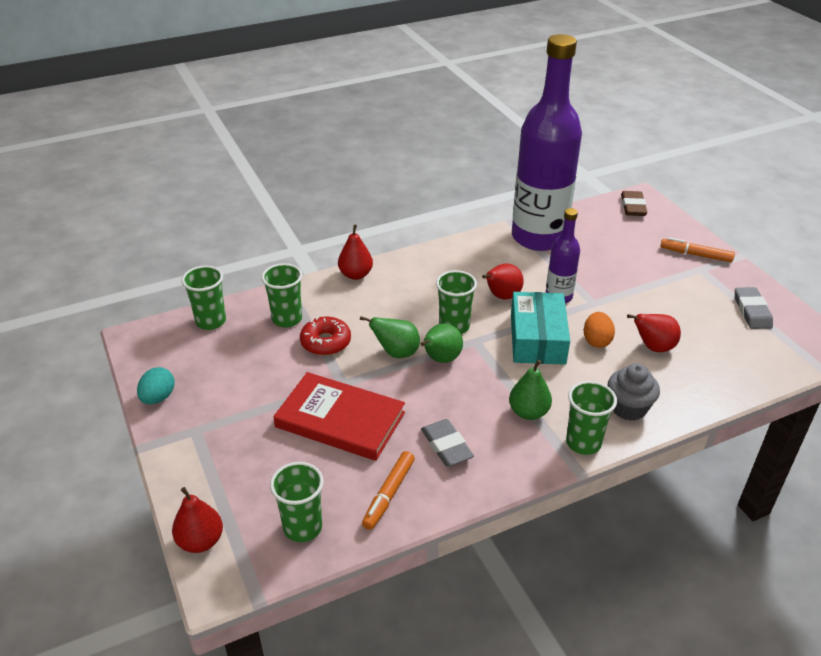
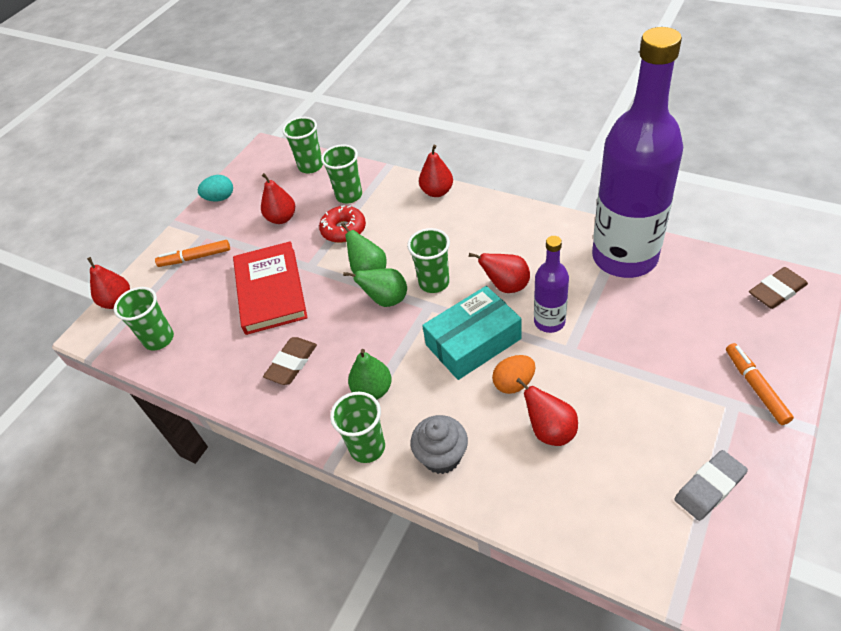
camera: 60 degrees right, 10 degrees up
(254, 370) = (282, 218): none -> red pear
(389, 494) = (219, 362): orange marker -> orange marker (195, 258)
(446, 446) = (292, 363): grey eraser -> brown eraser

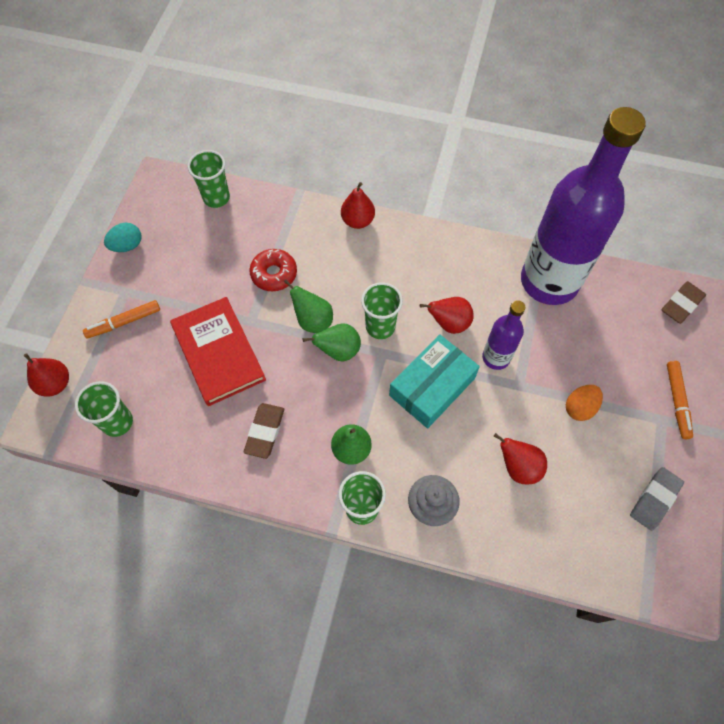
camera: 20 degrees left, 15 degrees up
(282, 218) = (204, 265): red pear -> none
(349, 195) = (268, 232): green cup -> none
(514, 383) = (478, 425): orange egg -> orange egg (579, 408)
(755, 387) = (677, 401): orange marker -> orange marker turned 150 degrees counterclockwise

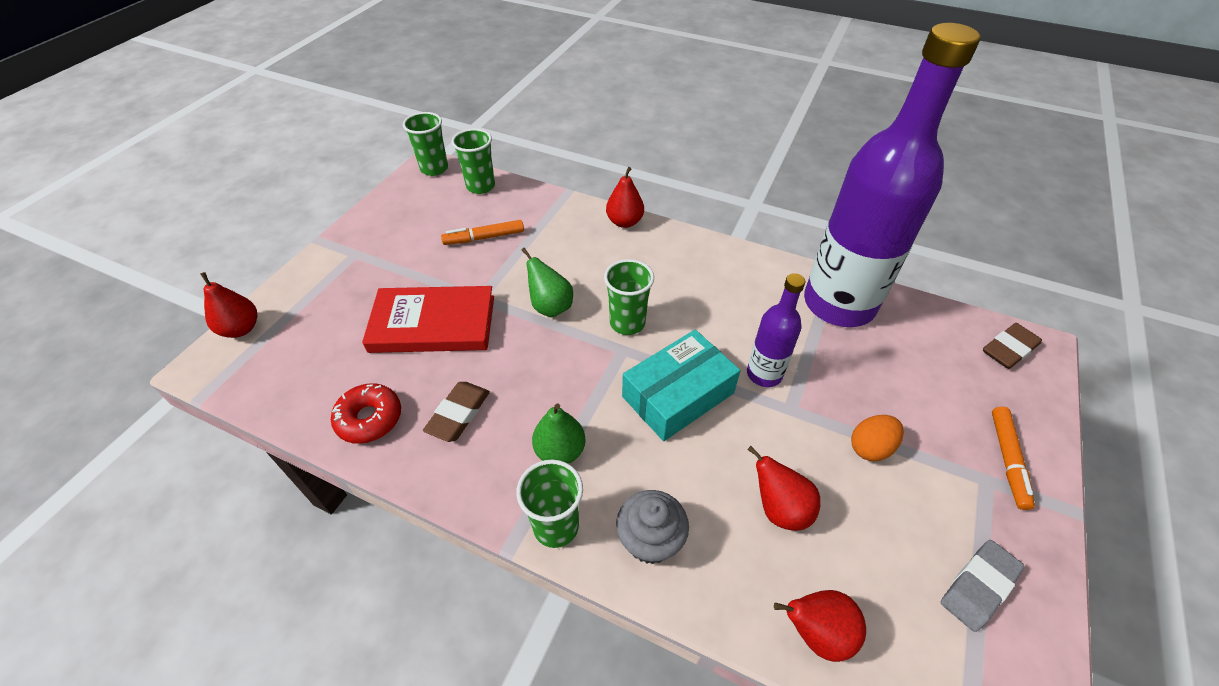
camera: 10 degrees right, 15 degrees down
(117, 422) = (291, 377): green cup -> green cup (434, 169)
(124, 322) = (341, 281): orange marker -> orange marker (484, 238)
(127, 246) = (374, 215): turquoise egg -> none
(218, 353) = (433, 323): red book -> red book turned 75 degrees counterclockwise
(274, 274) = (519, 258): red donut -> red donut (369, 419)
(338, 351) = (572, 340): green pear -> none
(449, 323) = (710, 330): red pear -> red pear (816, 632)

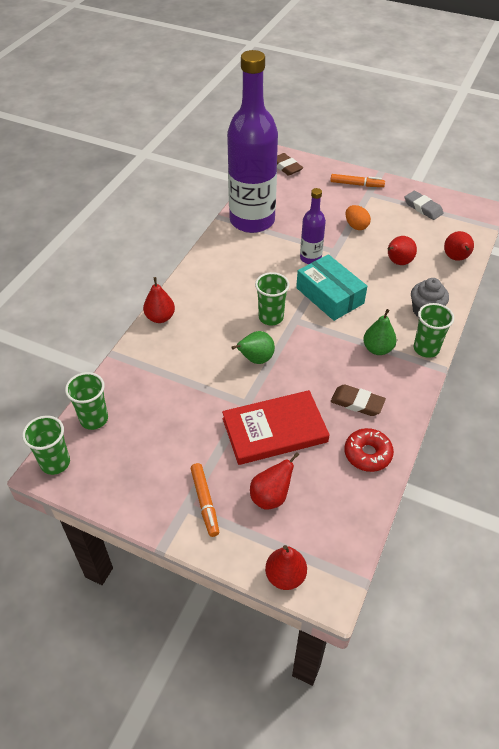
camera: 90 degrees left, 0 degrees up
(341, 319) = (271, 497): none -> red pear
(433, 323) = (274, 430): red book -> red book turned 75 degrees clockwise
(484, 238) = (172, 408): orange marker -> orange marker (205, 502)

